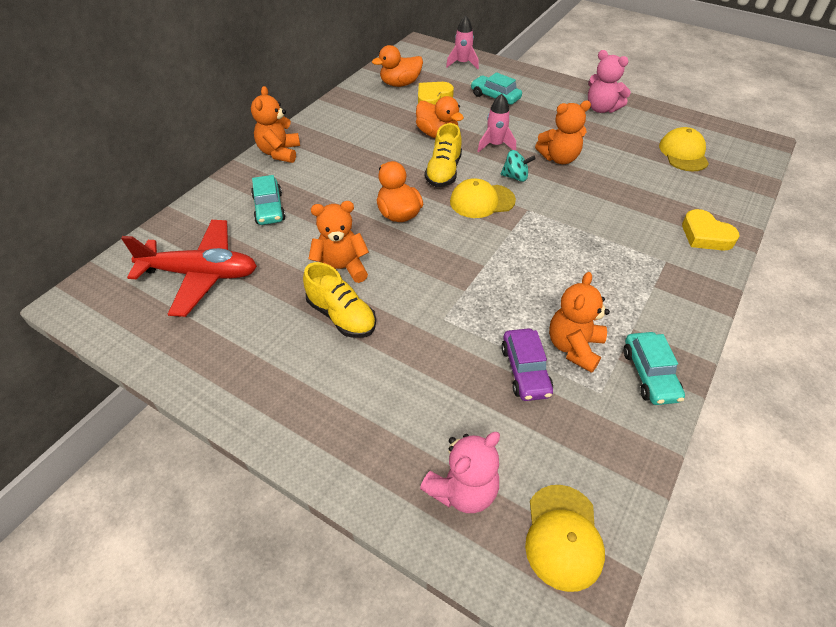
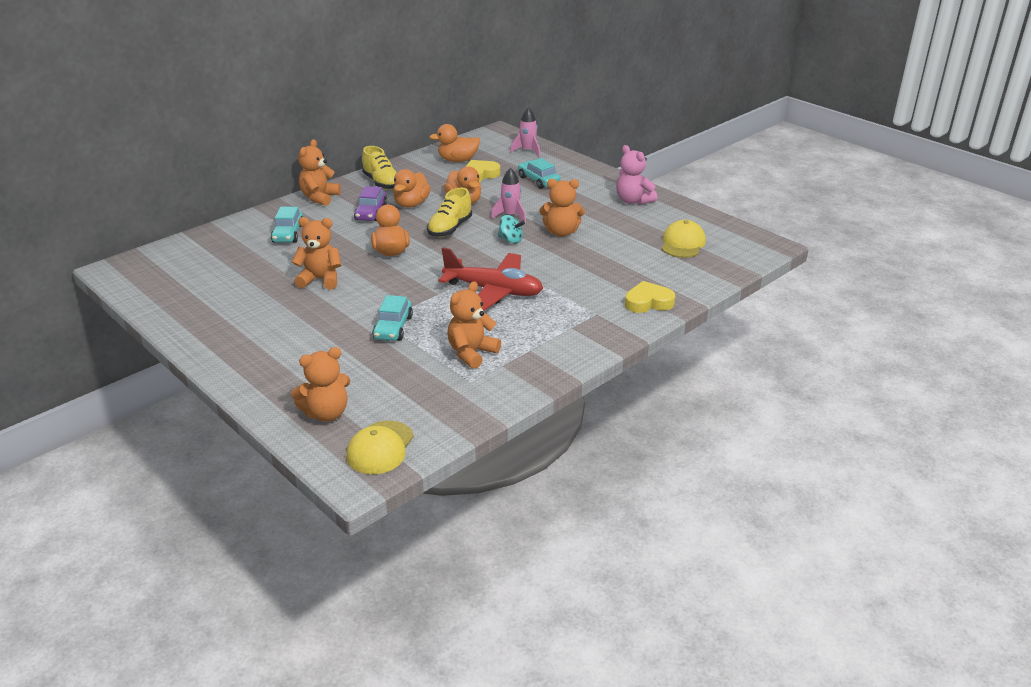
camera: 15 degrees right, 15 degrees down
(201, 274) = (212, 267): red plane -> red plane (494, 291)
(341, 316) = (302, 307): yellow shoe -> yellow shoe (381, 183)
(384, 146) = (411, 204): none -> orange duck
(462, 490) = (326, 413): pink teddy bear -> orange teddy bear
(482, 201) = (468, 252): yellow cap -> none
(525, 371) = (421, 360): purple car -> purple car (371, 212)
(649, 374) = (519, 378): turquoise car -> turquoise car (393, 327)
(705, 235) = (648, 302): yellow heart -> yellow heart turned 105 degrees clockwise

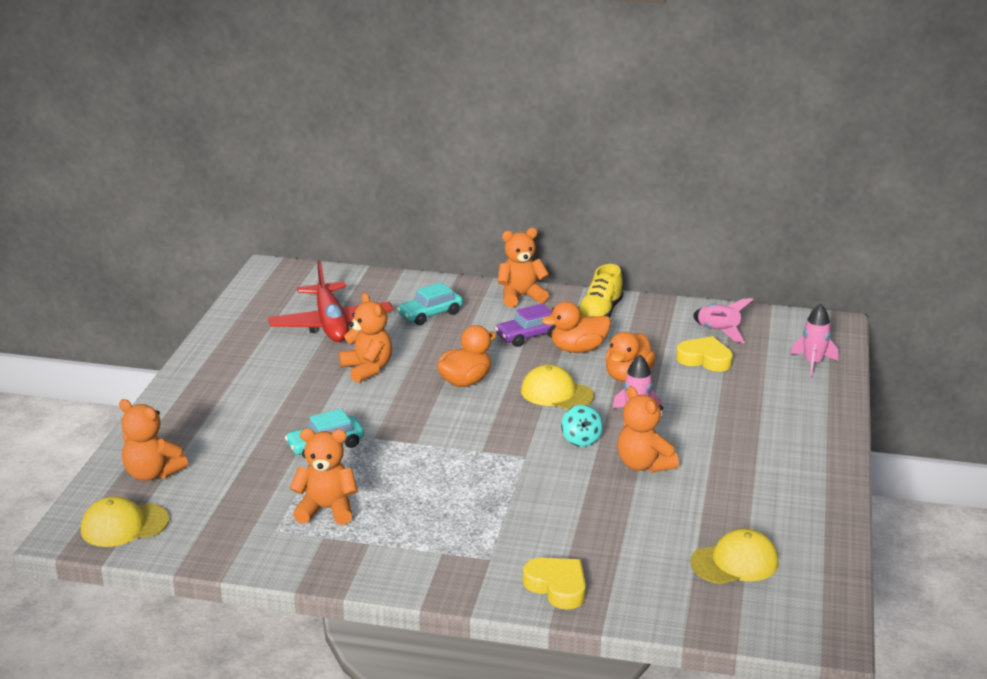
camera: 55 degrees right, 5 degrees down
(450, 228) = (556, 393): yellow shoe -> yellow cap
(458, 160) = (718, 332): orange duck -> pink rocket
(494, 291) = (460, 473): red plane -> red plane (331, 324)
(538, 180) = (748, 400): turquoise car -> none
(633, 201) = (795, 485): pink teddy bear -> none

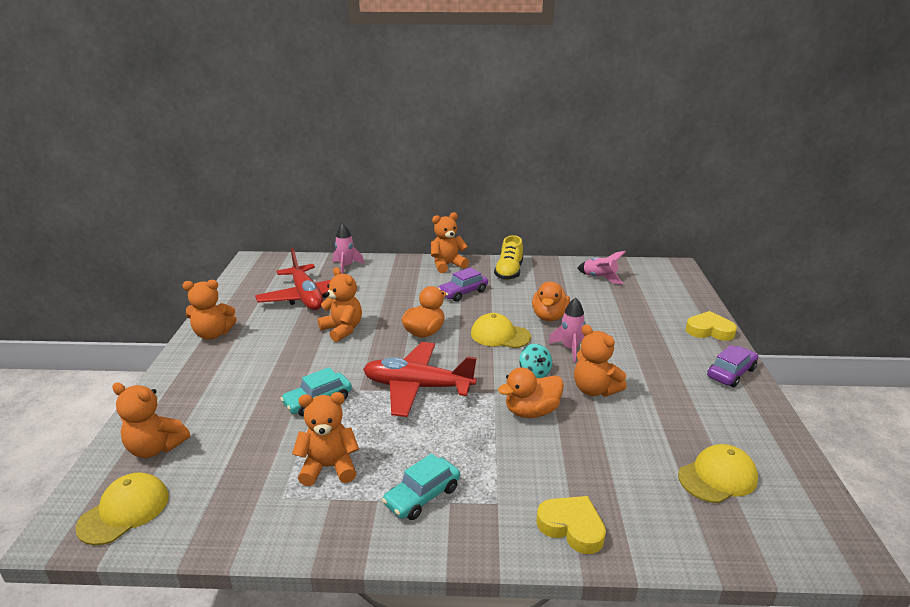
camera: 10 degrees left, 0 degrees up
(124, 525) = (124, 511): yellow cap -> yellow cap turned 150 degrees clockwise
(215, 360) = (213, 334): none -> orange teddy bear
(430, 314) = (383, 283): turquoise car -> turquoise car (422, 496)
(439, 442) = (417, 387): none -> red plane
(578, 349) = (503, 299): orange duck -> orange duck (531, 411)
(705, 359) = (600, 298): yellow heart -> yellow heart (709, 330)
(813, 363) = (678, 295): pink rocket -> pink rocket (346, 266)
(820, 463) = (731, 373): none -> purple car

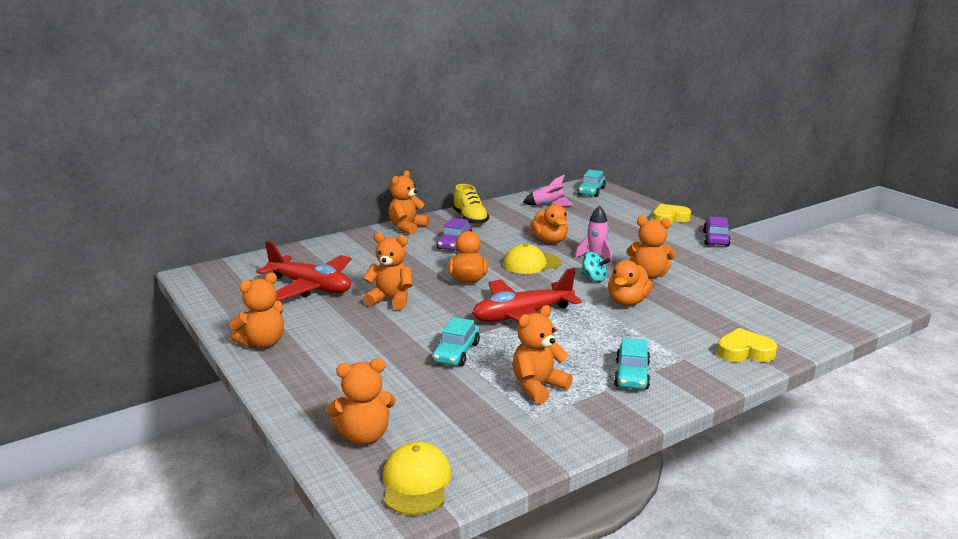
camera: 35 degrees left, 5 degrees down
(346, 266) = (309, 254): pink rocket -> none
(664, 274) = (591, 191): none -> turquoise car
(717, 477) = (783, 296): yellow cap -> none

